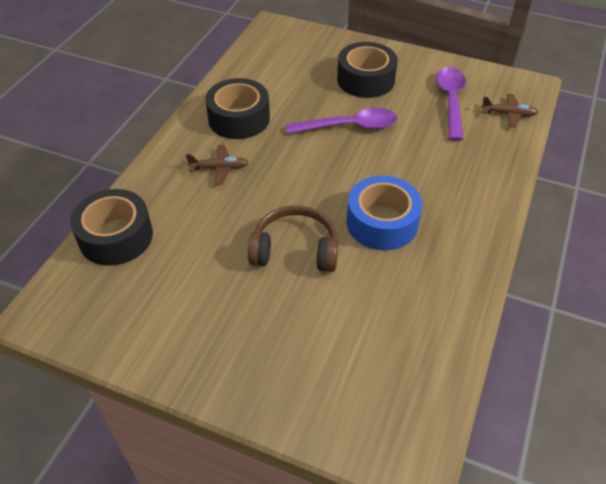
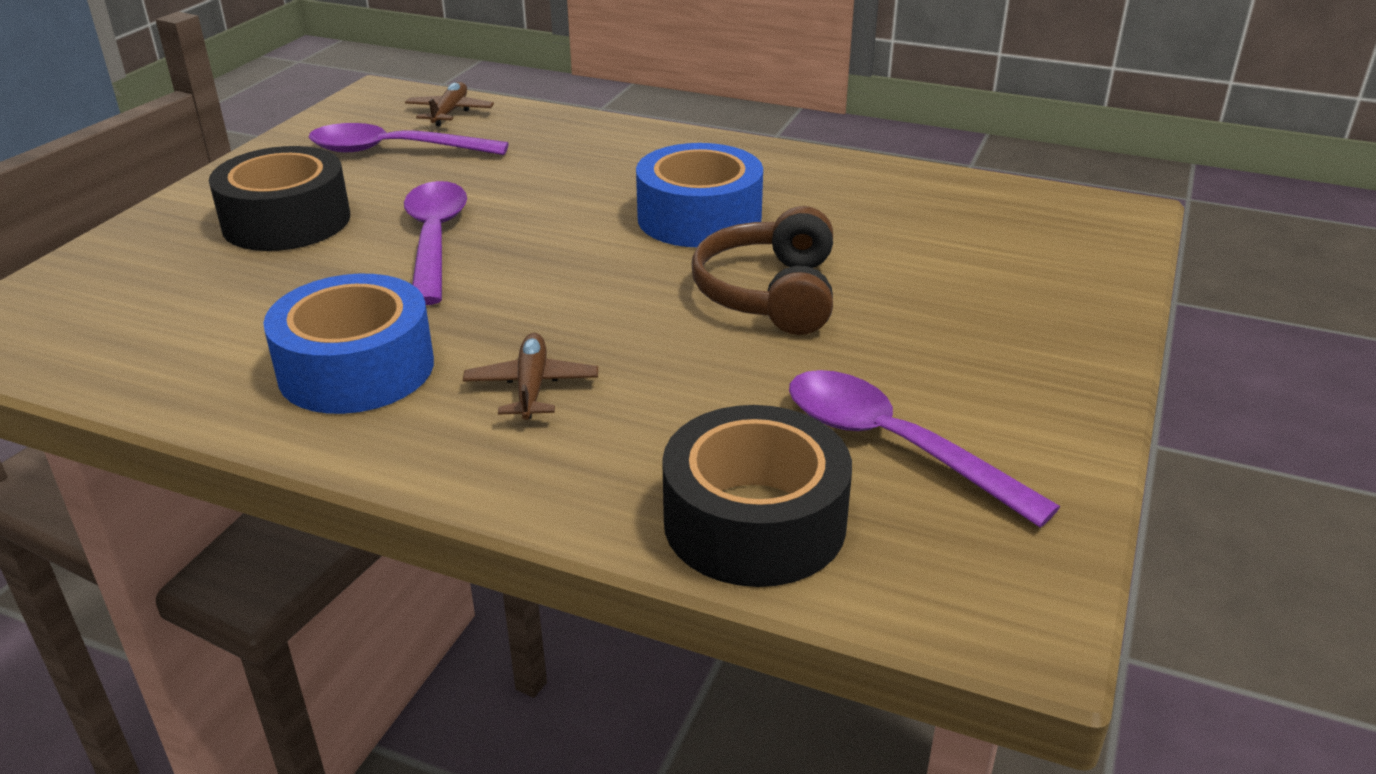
camera: 90 degrees left, 15 degrees down
(155, 288) = (894, 446): none -> purple spoon
(239, 118) = (356, 368): black tape -> blue tape

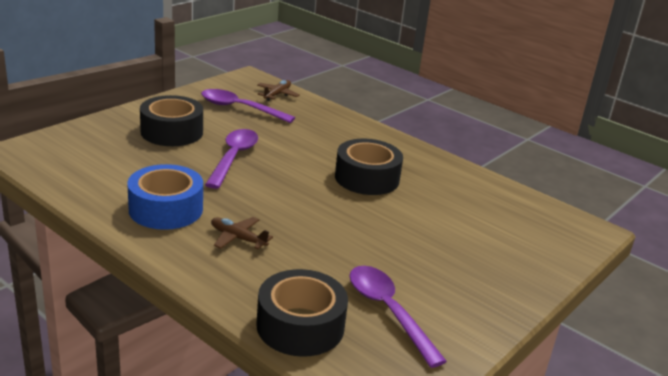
camera: 15 degrees right, 5 degrees down
(531, 386) = (237, 238): brown plane -> brown plane turned 75 degrees counterclockwise
(699, 218) = (367, 178): blue tape -> black tape
(769, 293) = (377, 224): brown headphones -> none

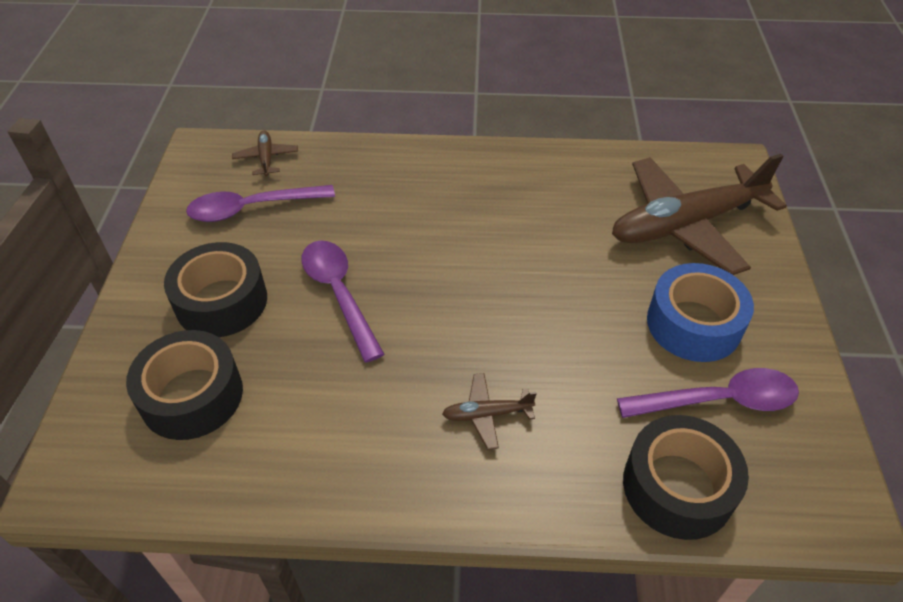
camera: 35 degrees left, 20 degrees up
(166, 209) = (365, 432): blue tape -> blue tape (693, 324)
(367, 178) = (498, 228): black tape -> black tape (192, 395)
(388, 312) = (718, 400): purple spoon -> purple spoon turned 150 degrees clockwise
(500, 236) = (685, 225): none -> brown plane

